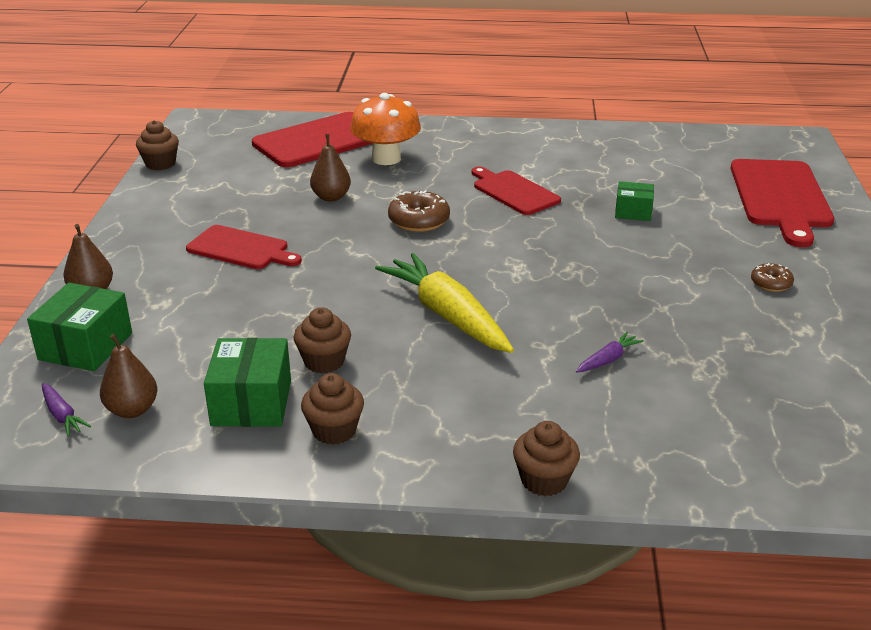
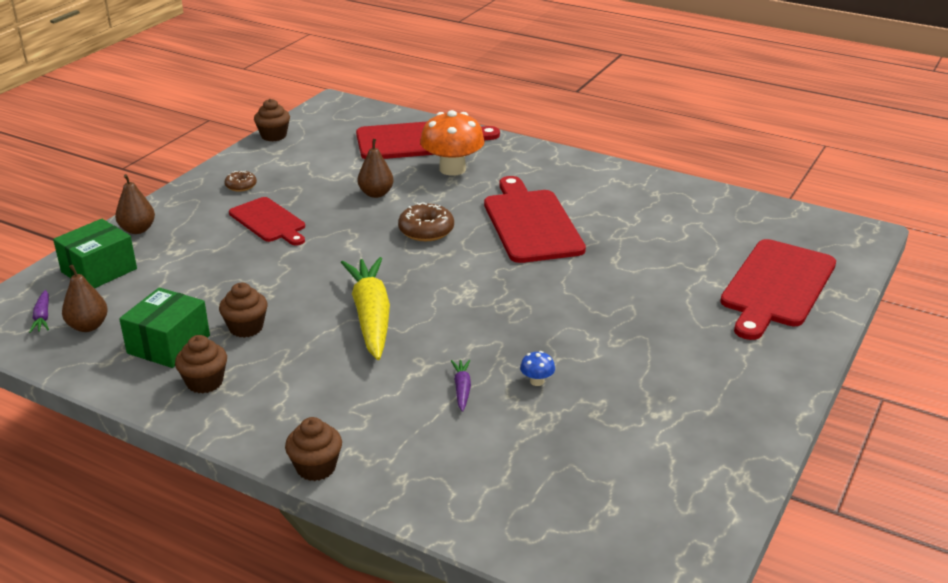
camera: 25 degrees right, 0 degrees up
(513, 192) = (530, 223): red cutting board -> red cutting board, size x1.61
(608, 359) = (462, 389): purple carrot -> purple carrot turned 75 degrees counterclockwise
(633, 212) = (618, 267): green box -> none
(668, 332) = (537, 381): none -> blue mushroom
(771, 283) = (676, 364): brown donut -> brown donut (241, 186)

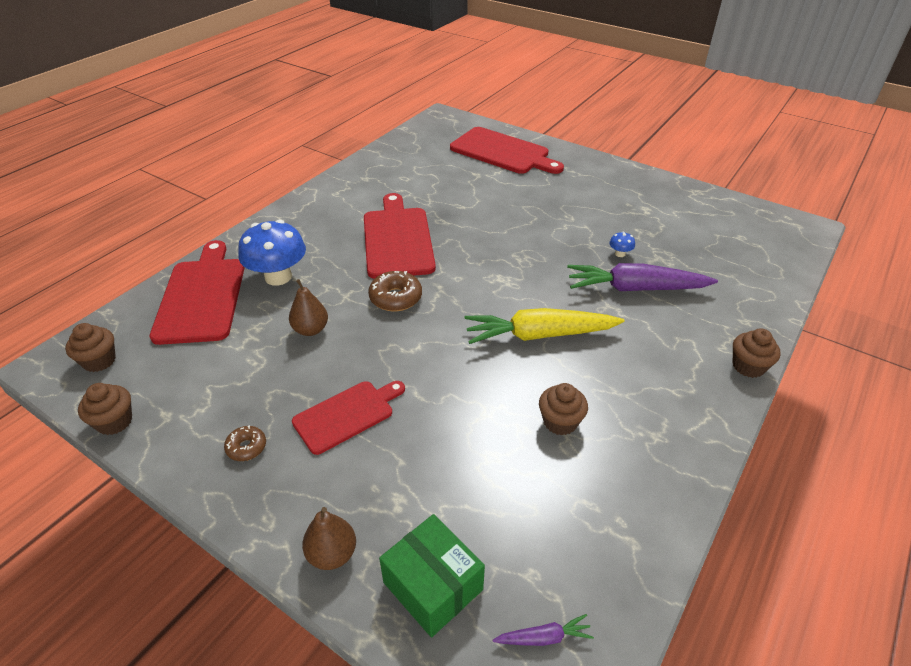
camera: 85 degrees left, 10 degrees up
(88, 326) = (563, 575): brown pear -> none
(168, 344) = (593, 485): green box -> none
(205, 382) = (653, 447): brown cupcake -> brown cupcake (99, 361)
(452, 169) = (278, 277): orange mushroom -> blue mushroom
(462, 389) = (635, 288): purple carrot -> purple carrot, size x2.36
(530, 223) = (397, 239): red cutting board -> red cutting board turned 90 degrees clockwise

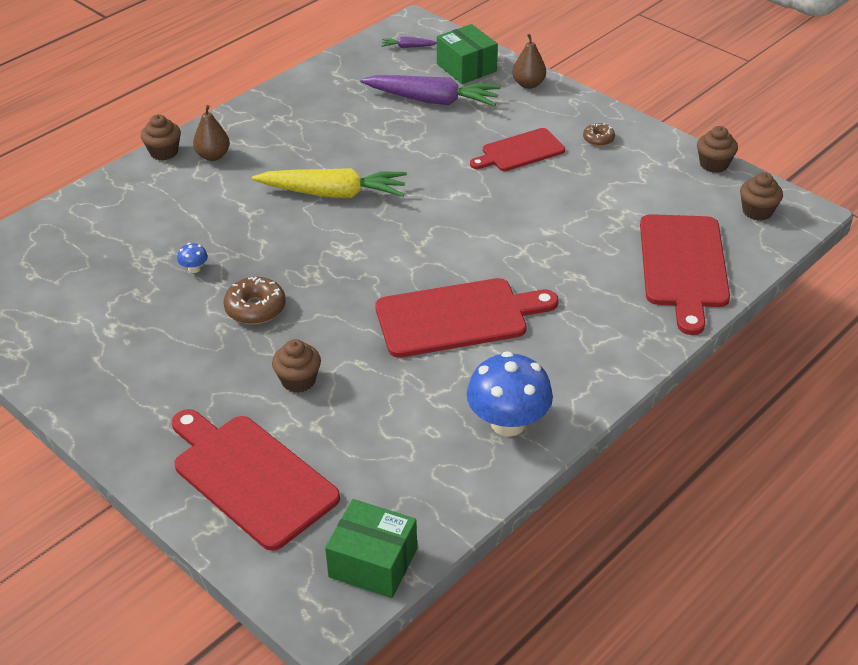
camera: 170 degrees left, 0 degrees up
(278, 277) = (602, 280): blue mushroom -> blue mushroom (508, 423)
(311, 329) = (557, 220): brown pear -> brown pear (213, 156)
(395, 298) = (468, 243): brown donut -> brown donut (255, 308)
(397, 239) = (457, 317): red cutting board -> red cutting board turned 105 degrees counterclockwise
(424, 130) = (373, 563): none -> green box
(560, 422) = (348, 132): brown cupcake -> brown cupcake (298, 380)
(635, 288) = (208, 227): purple carrot -> purple carrot (432, 100)

